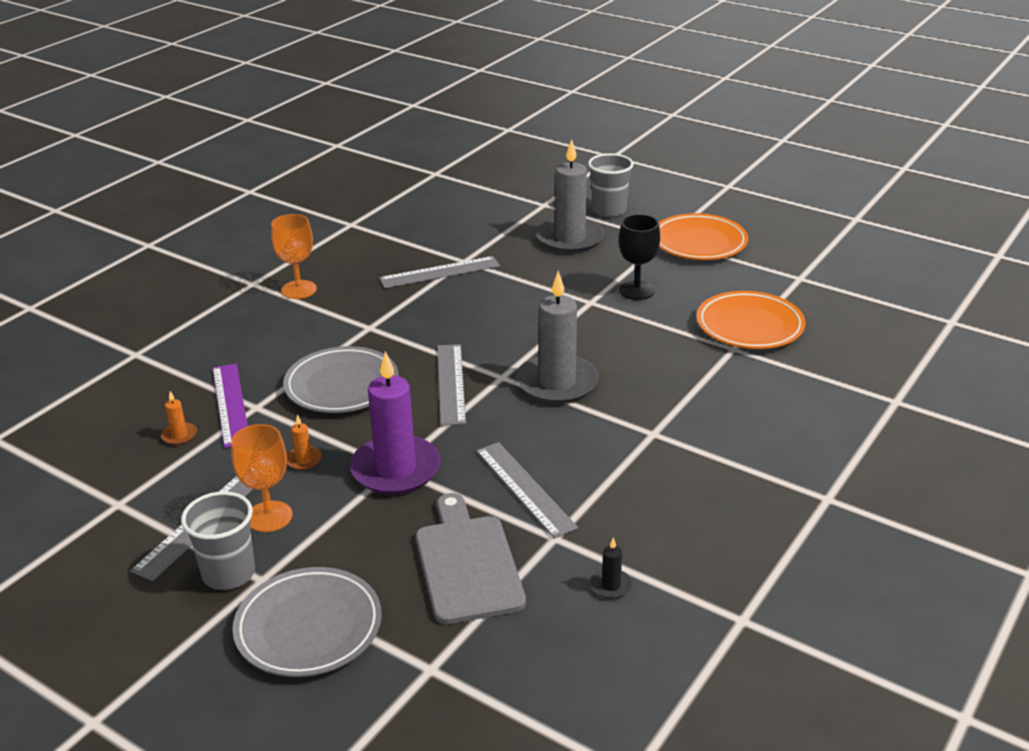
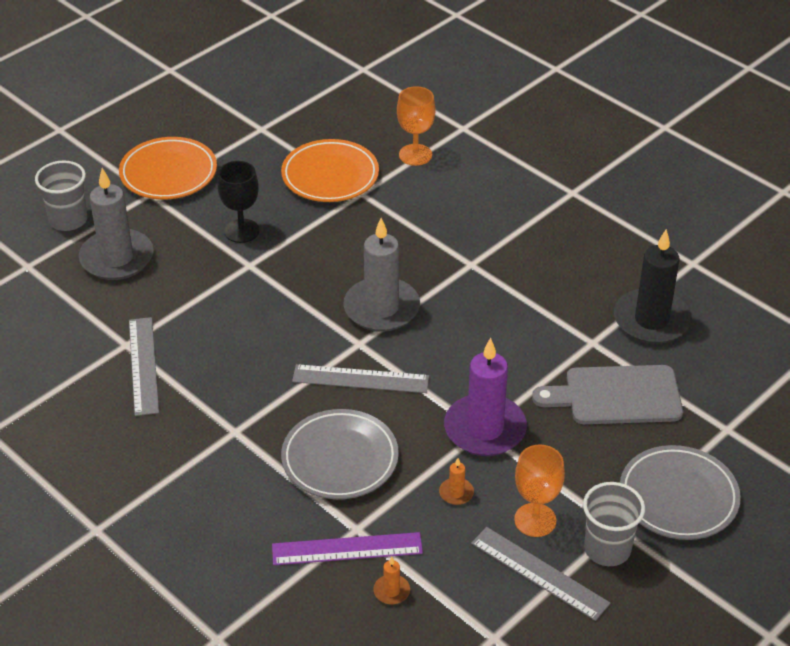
camera: 80 degrees left, 10 degrees up
(299, 290) = (130, 486): orange goblet -> orange goblet (415, 155)
(524, 488) = (529, 350): grey ruler -> none
(611, 585) = (651, 320): black candle -> black candle, size x2.46

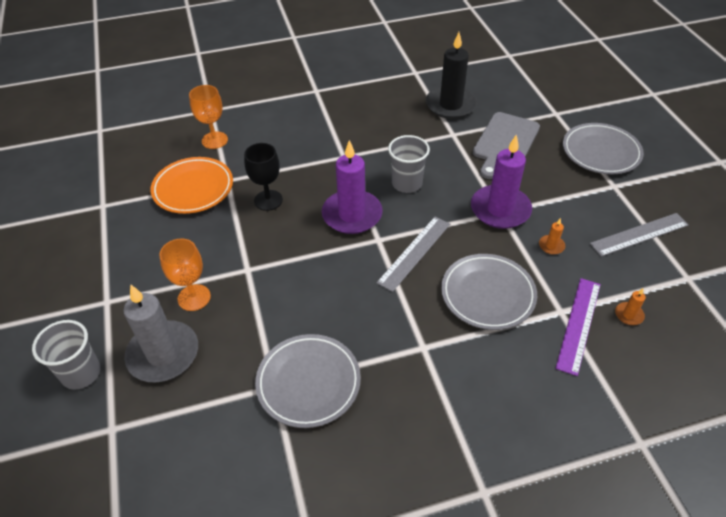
camera: 60 degrees left, 5 degrees up
(143, 365) = (308, 383): grey ruler -> grey plate
(168, 173) = (94, 280): orange plate -> none
(242, 231) = (205, 260): black goblet -> black goblet (268, 200)
(381, 308) = (352, 215): grey candle -> purple candle
(535, 520) = (592, 218): orange goblet -> orange goblet (194, 297)
(607, 549) = (630, 197): grey cup -> grey cup (407, 183)

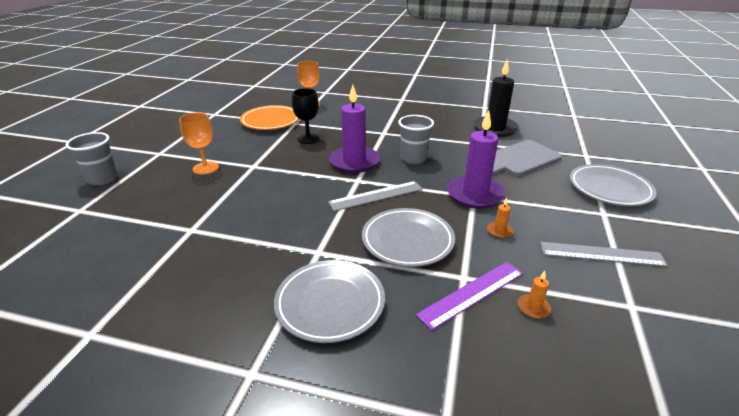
camera: 30 degrees right, 15 degrees down
(163, 354) = (153, 187): grey candle -> none
(308, 383) = (214, 237): grey plate -> grey plate (330, 303)

